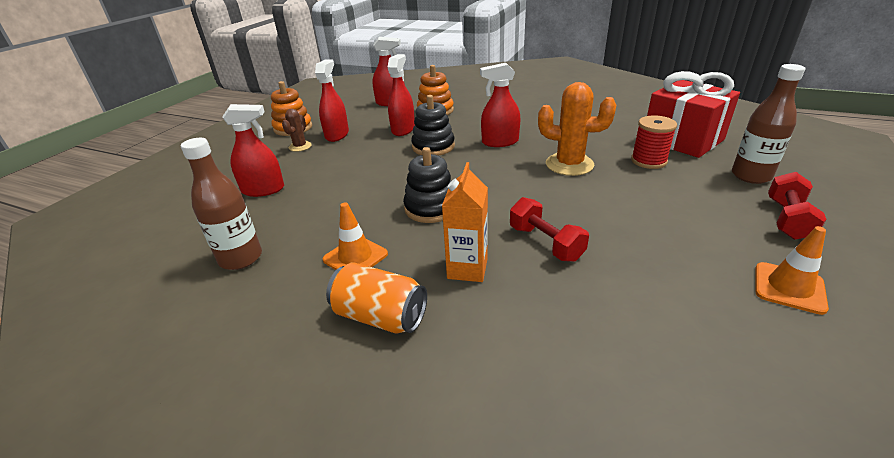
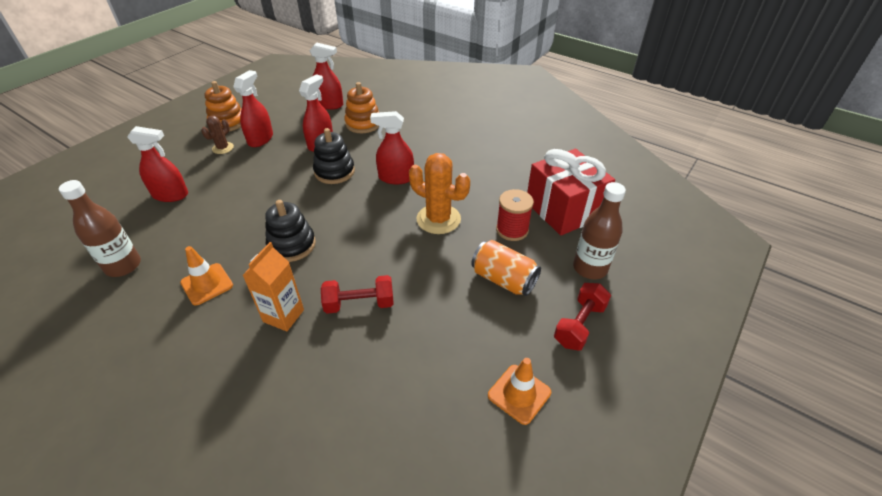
camera: 10 degrees right, 10 degrees up
(380, 316) = (196, 345): orange can -> orange can (503, 279)
(545, 243) = (359, 304): red dumbbell -> red dumbbell turned 75 degrees counterclockwise

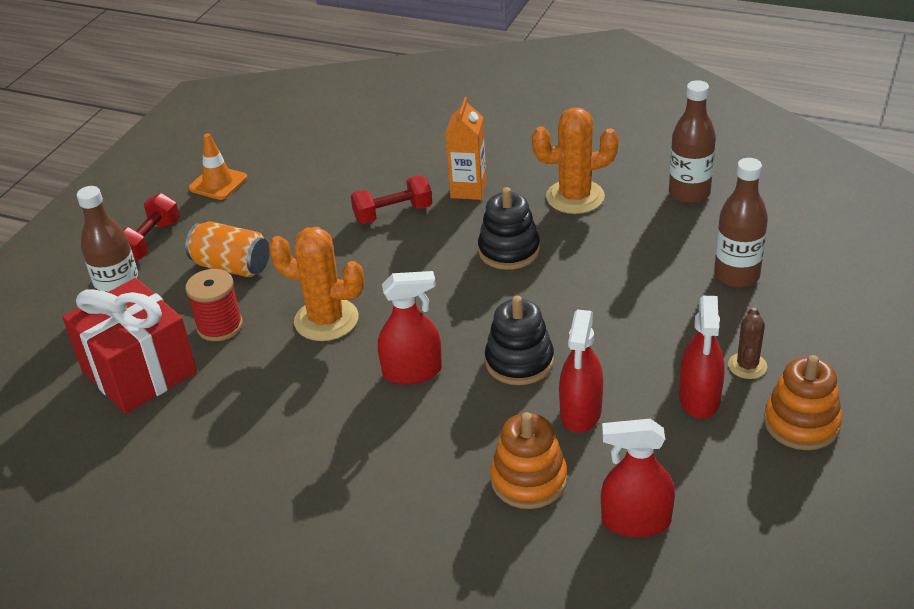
camera: 170 degrees right, 5 degrees down
(170, 195) = (736, 275): red spray bottle -> brown bottle
(207, 284) = (575, 197): orange traffic cone -> orange cactus

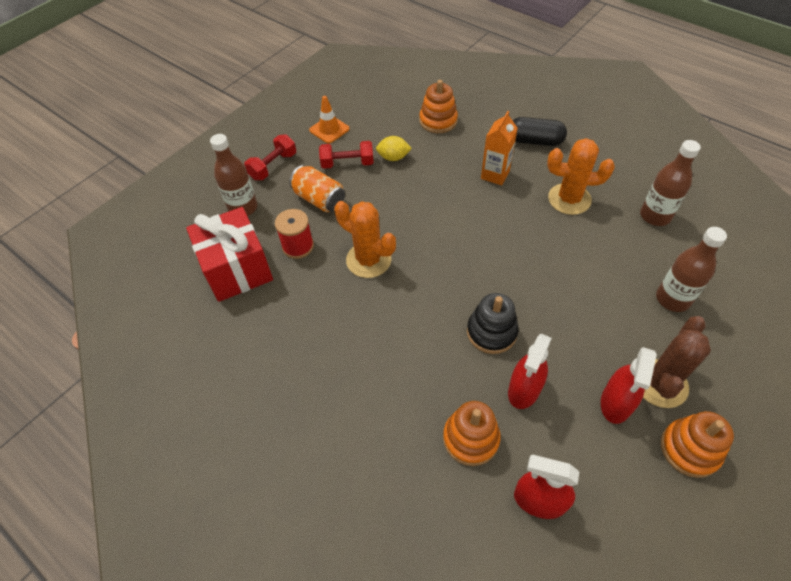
camera: 15 degrees right, 15 degrees up
(322, 198) = (393, 157): none -> yellow lemon
(370, 144) = (438, 121): none -> orange stacking toy
(393, 213) = (437, 182): red dumbbell -> red dumbbell (347, 163)
(412, 372) = (414, 320): red spray bottle -> none
(509, 251) = (509, 234): black stacking toy -> none
(510, 142) = (535, 141): none -> black capsule
(747, 366) = (660, 383): brown cactus -> brown cactus, size x1.83

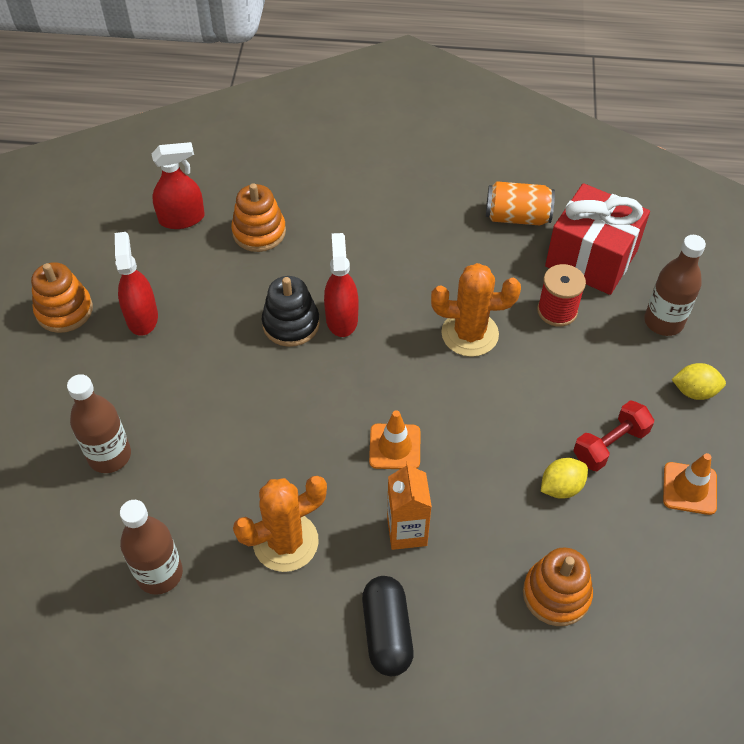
camera: 145 degrees right, 0 degrees up
(273, 166) = (694, 391): red dumbbell -> yellow lemon
(319, 199) = (592, 376): orange can -> orange can (517, 217)
(471, 217) = (395, 447): none -> orange traffic cone
(524, 389) = (232, 289): red spray bottle -> red spray bottle (341, 318)
(535, 141) = (387, 632): black capsule -> black capsule turned 75 degrees counterclockwise
(660, 383) = (103, 355): brown cactus -> none

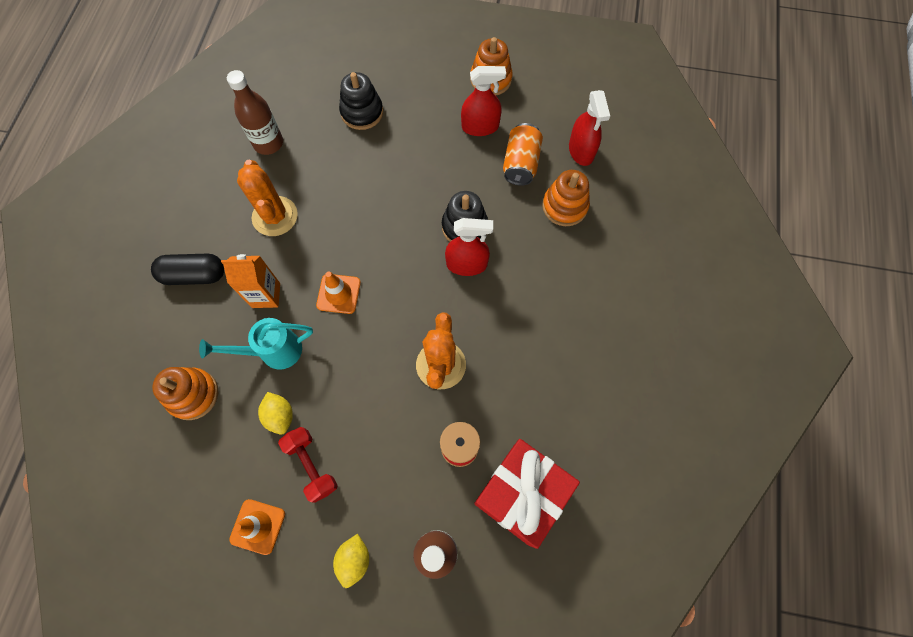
camera: 95 degrees right, 15 degrees up
(109, 456) = (362, 112): brown bottle -> black stacking toy
(482, 509) = (273, 351): none -> turquoise watering can
(517, 217) = (578, 430): orange can -> orange can (520, 164)

